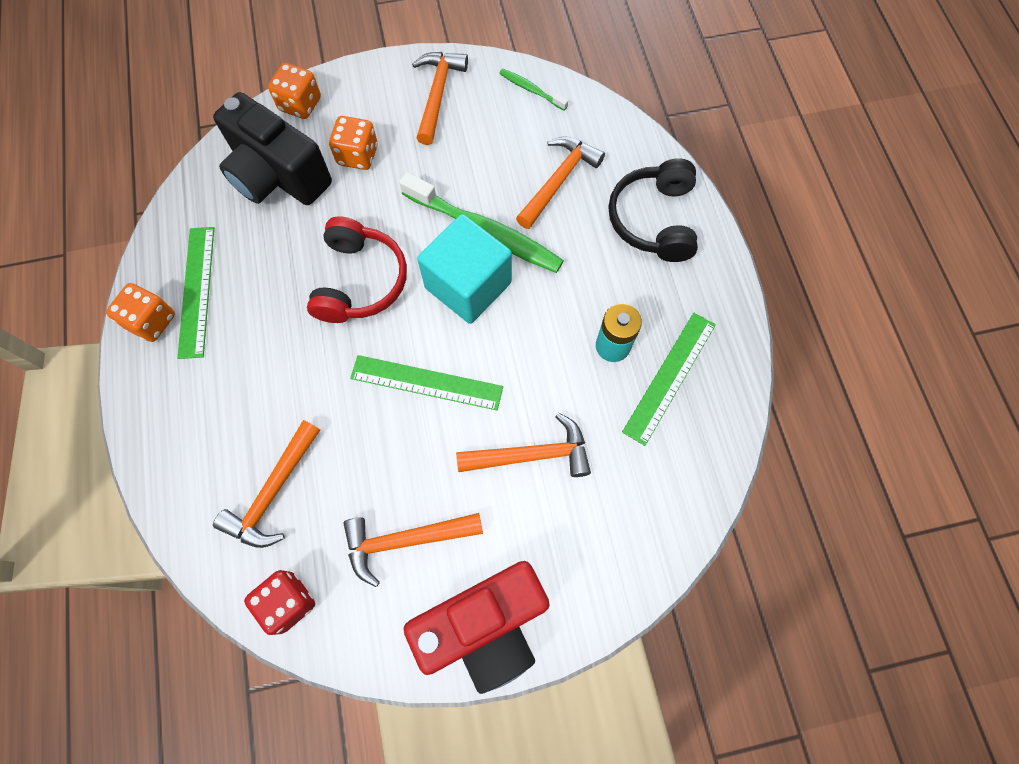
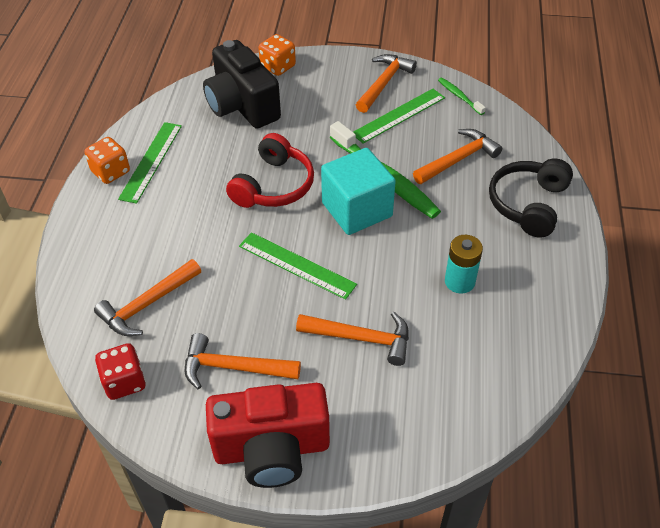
camera: 20 degrees right, 20 degrees down
(358, 155) = (307, 107): orange dice -> none
(669, 377) = (500, 316): green ruler -> green ruler (398, 115)

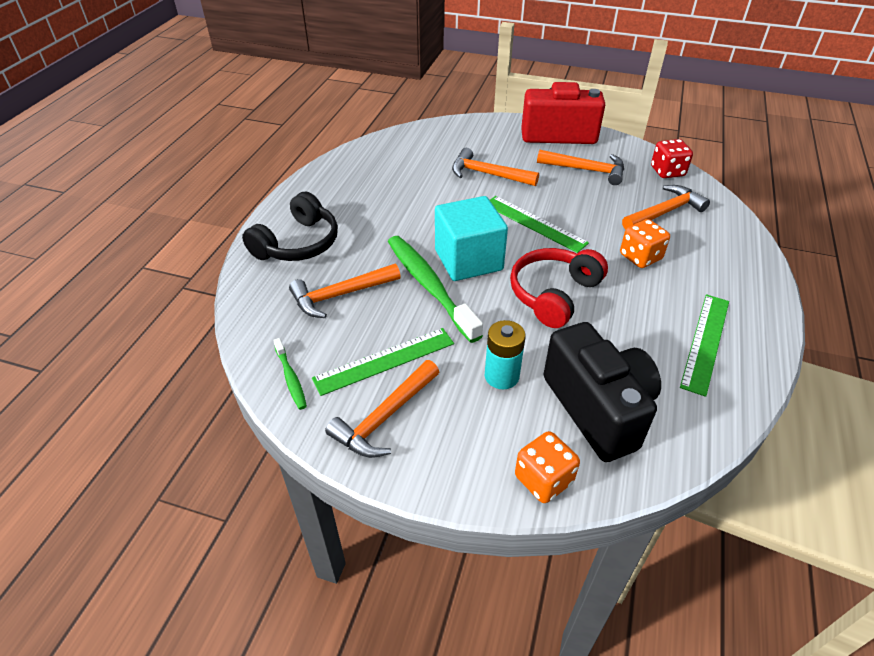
camera: 170 degrees left, 5 degrees down
(111, 172) = (752, 335): orange dice -> orange dice (640, 257)
(459, 281) = (396, 197): turquoise battery -> turquoise battery (501, 376)

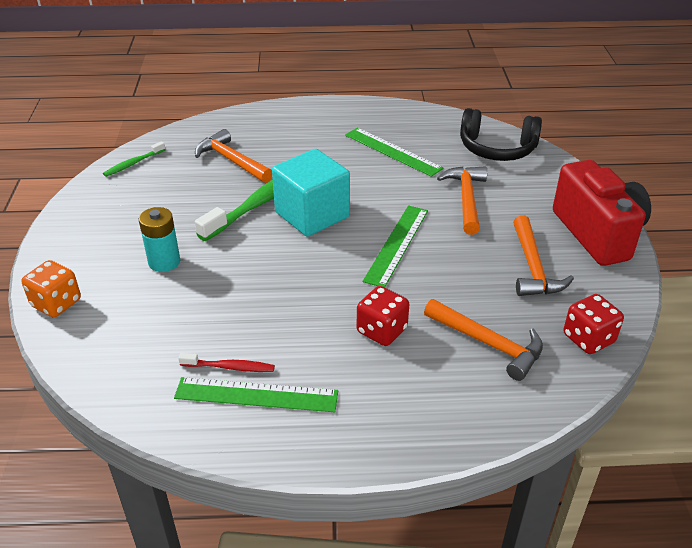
camera: 70 degrees right, 5 degrees down
(298, 243) = (286, 125): black headphones -> black headphones (497, 148)
(384, 361) = (163, 199): green ruler -> green ruler (392, 151)
(385, 417) = (105, 213): orange hammer -> none
(554, 294) = (286, 275): red headphones -> none
(598, 409) = (140, 325): black camera -> none
(640, 257) = (382, 330): orange dice -> red dice
(669, 353) = (229, 367): none -> red toothbrush

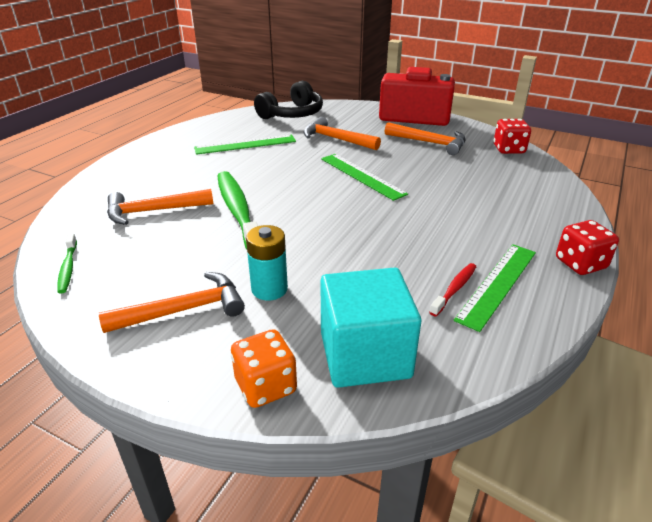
camera: 60 degrees left, 5 degrees down
(312, 214) = (286, 196): turquoise cube -> turquoise cube (365, 355)
(382, 330) = (455, 209): red dice -> red dice (580, 264)
(488, 344) = (494, 178): orange hammer -> orange hammer (184, 310)

